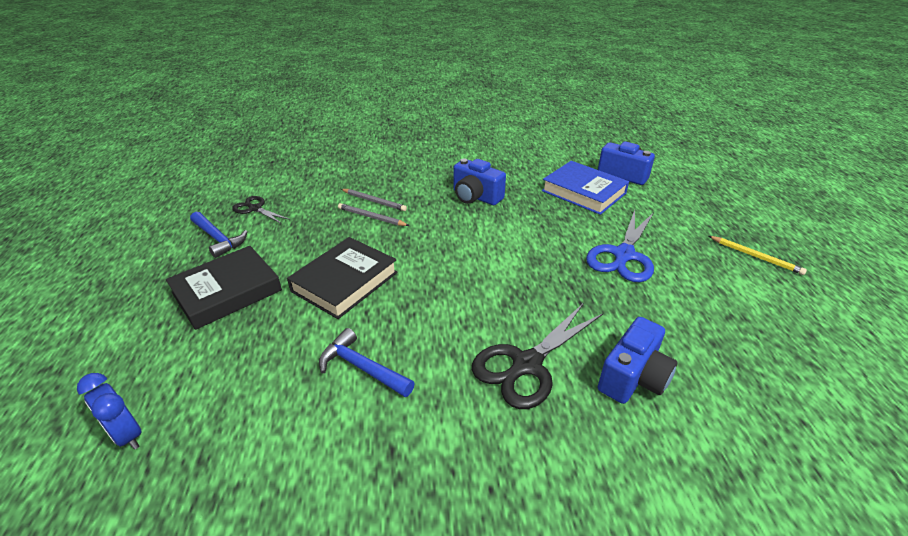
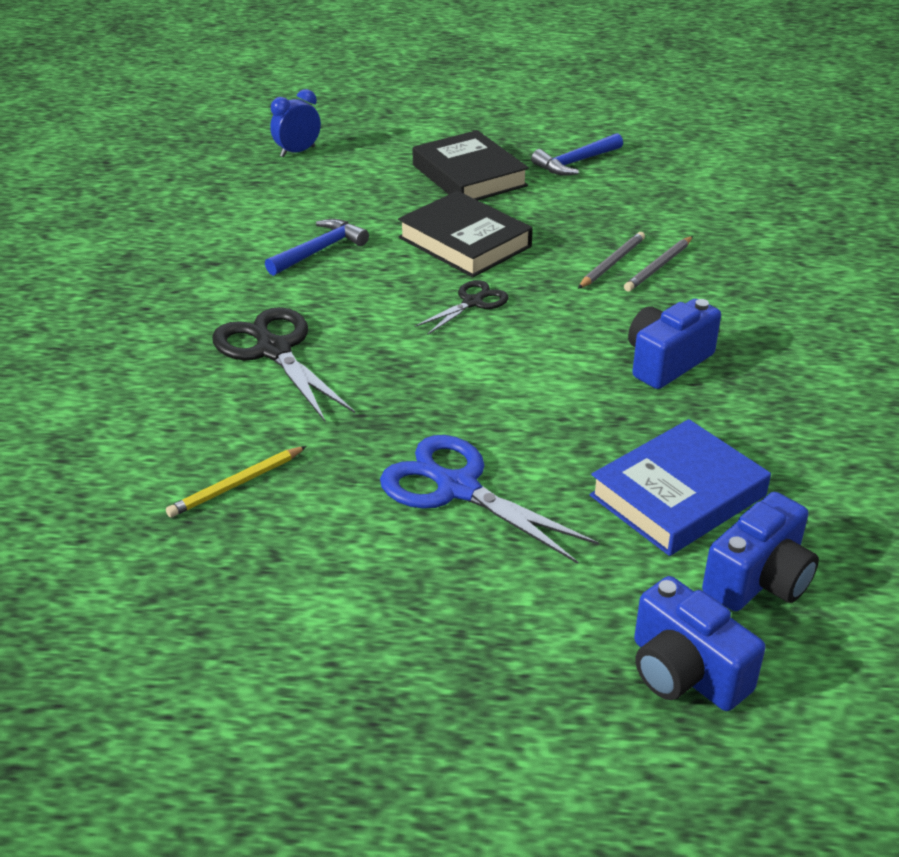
camera: 100 degrees right, 0 degrees up
(255, 209) = (645, 180): black scissors -> black scissors (472, 302)
(633, 377) = (216, 423): blue camera -> blue camera (685, 672)
(755, 256) = (407, 664): yellow pencil -> yellow pencil (236, 484)

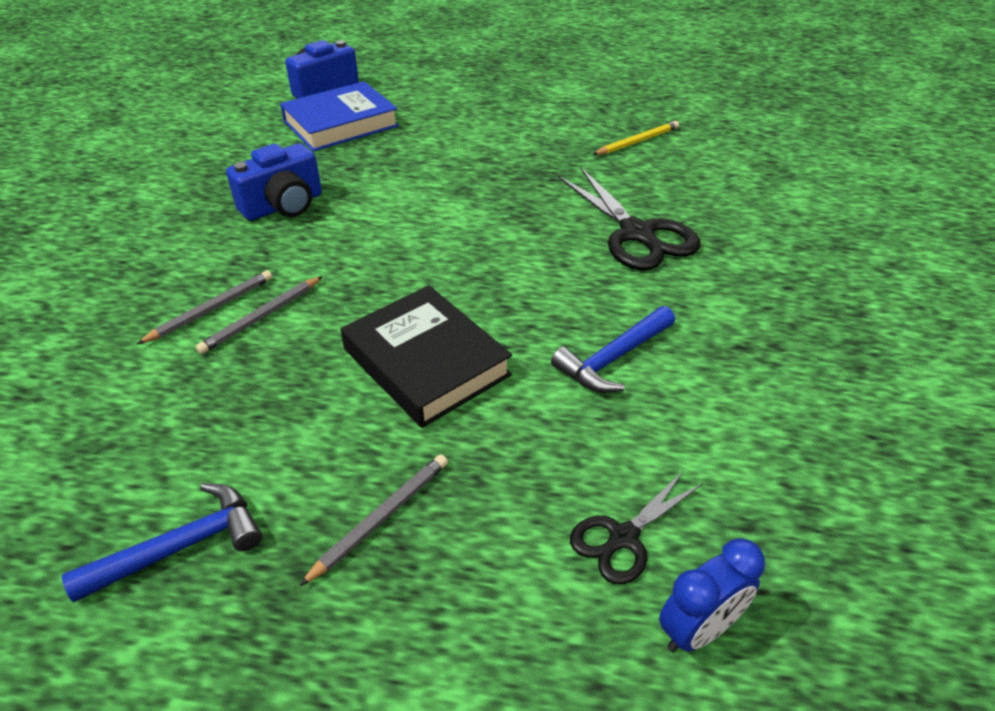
camera: 175 degrees left, 5 degrees up
(457, 488) = (485, 133): blue scissors -> none
(469, 175) = (381, 518): black book -> grey pencil
(472, 302) = (439, 274): black scissors -> black scissors (623, 537)
(685, 672) = (387, 63): blue camera -> none

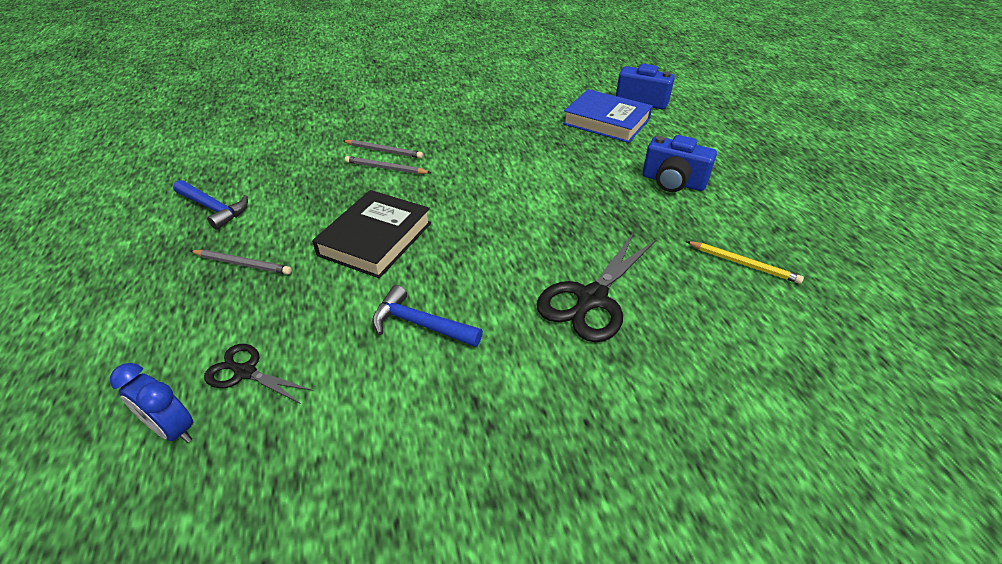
camera: 65 degrees right, 0 degrees up
(283, 206) = (494, 136): blue camera -> blue camera (673, 182)

